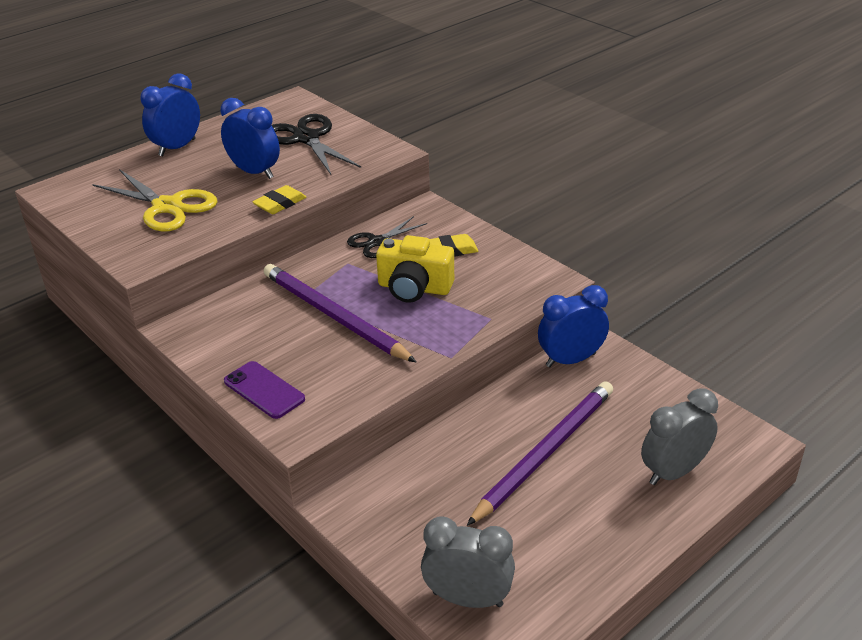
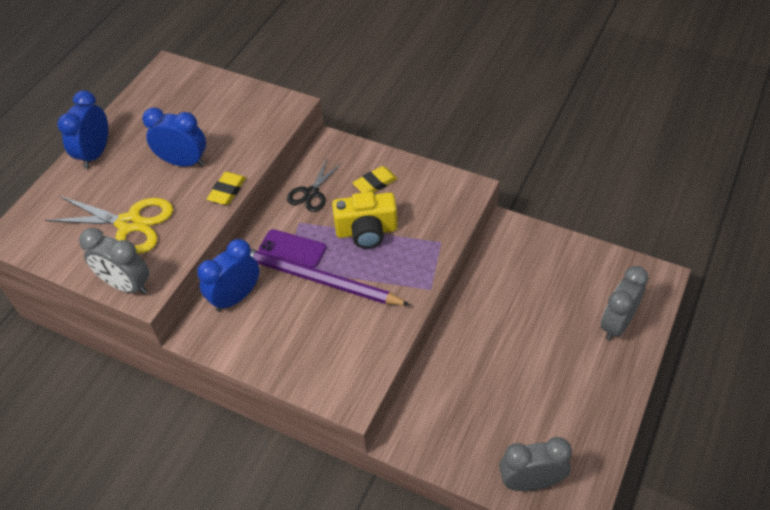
camera: 20 degrees left, 15 degrees up
(127, 253) = (127, 285): none -> grey clock
(264, 390) = (304, 370): purple phone -> purple phone (292, 249)
(306, 138) = (206, 110): black scissors -> none
(545, 452) = (523, 339): purple pencil -> none
(570, 360) = (500, 249): blue clock -> blue clock (236, 297)

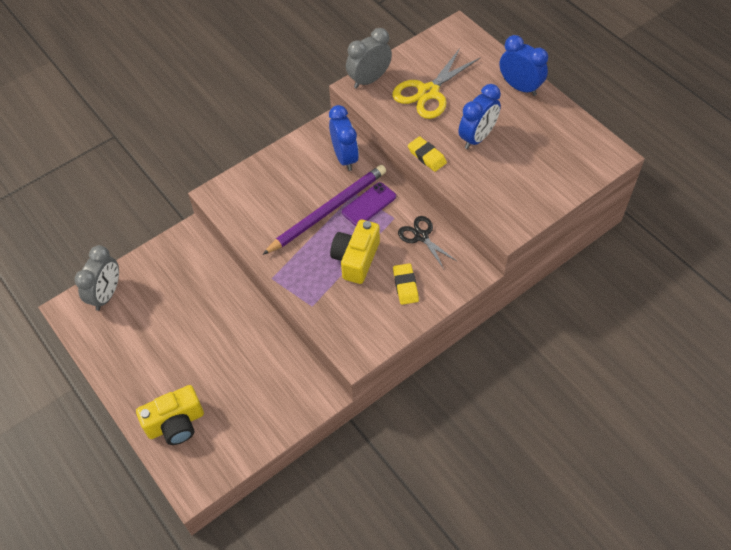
camera: 115 degrees right, 5 degrees up
(617, 324) = (176, 423): grey clock -> yellow camera

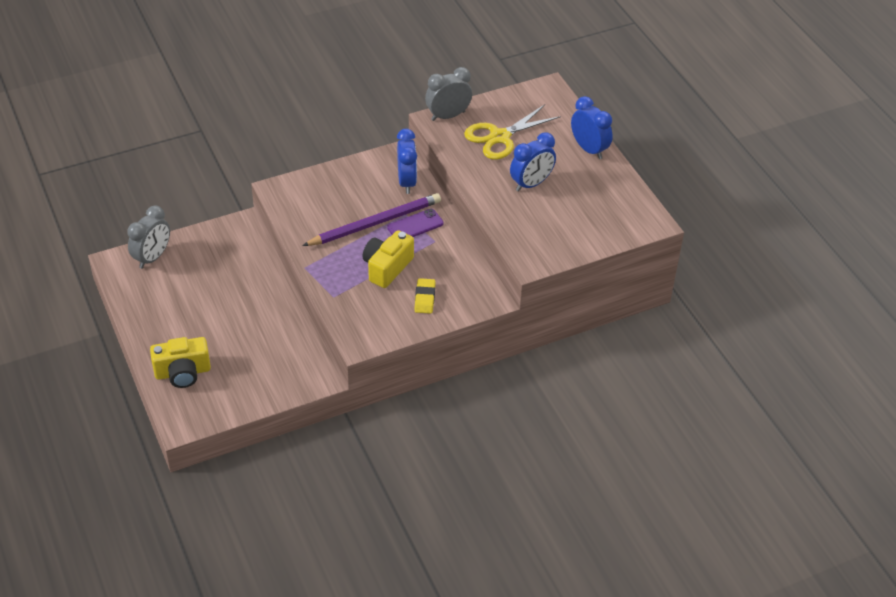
camera: 10 degrees right, 10 degrees down
(421, 236) = (454, 261): black scissors -> none
(427, 156) = (478, 190): yellow eraser -> none

